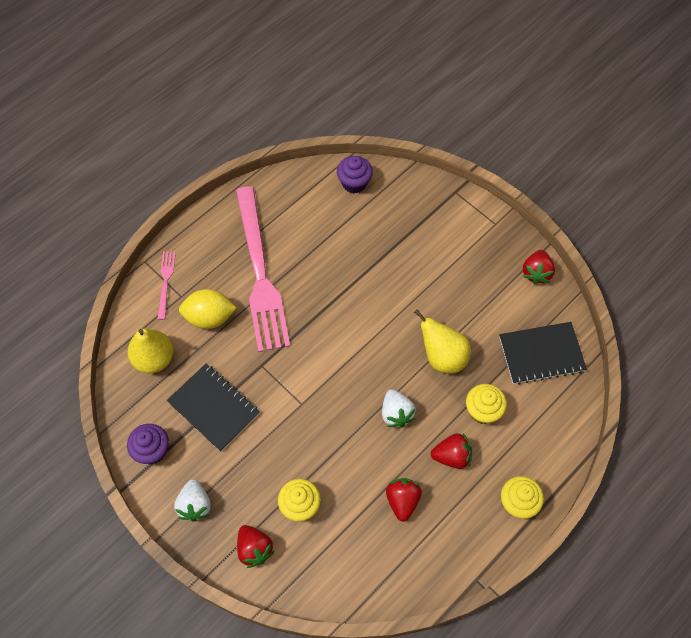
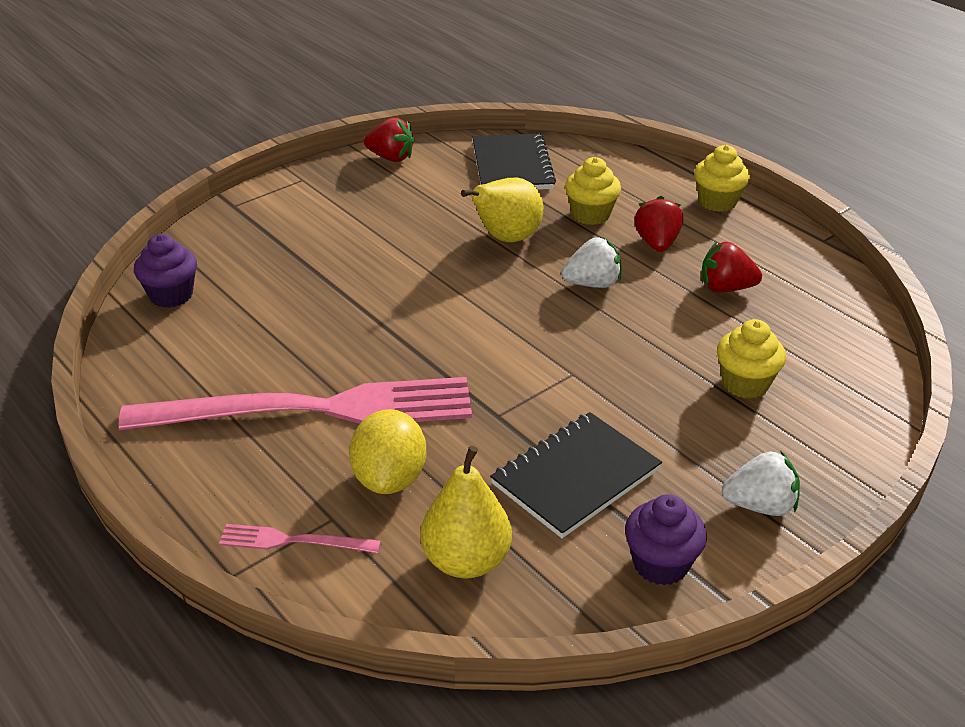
camera: 85 degrees left, 25 degrees down
(254, 549) = (824, 435): red strawberry -> none

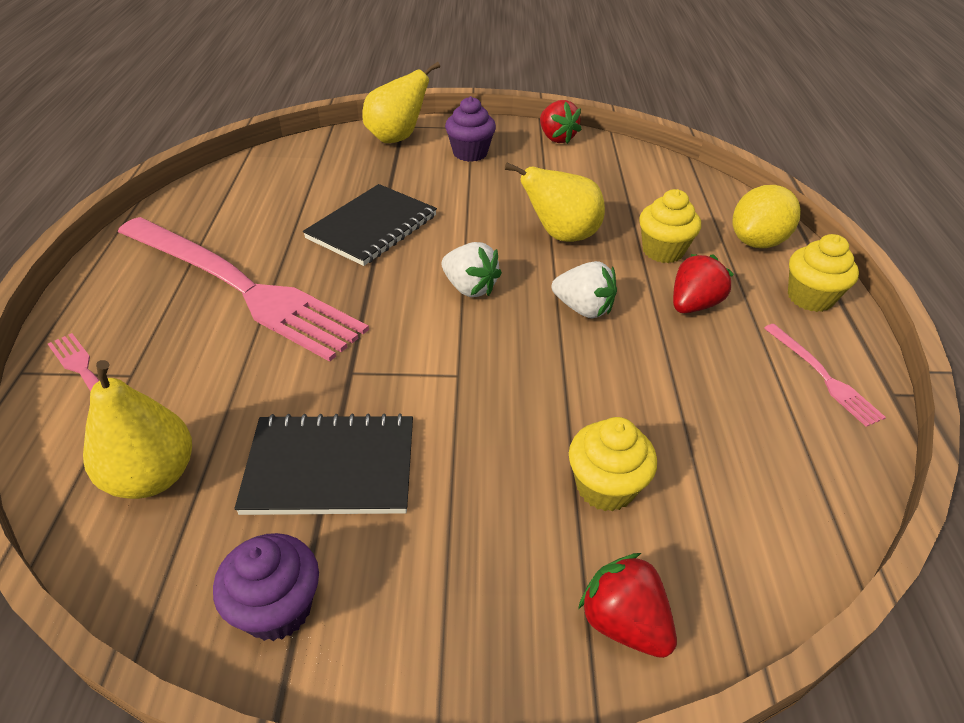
camera: 40 degrees right, 5 degrees up
(171, 295) = (280, 164): purple cupcake -> purple cupcake (470, 153)
(247, 220) = (397, 138): none -> yellow pear
(389, 478) = (207, 370): yellow lemon -> yellow lemon (757, 242)
(512, 166) = (645, 183): black notebook -> black notebook (372, 227)
(725, 288) = (710, 381): red strawberry -> red strawberry (623, 622)
(760, 505) = (447, 626): white strawberry -> white strawberry (469, 288)
(779, 250) = (823, 376): none -> pink fork

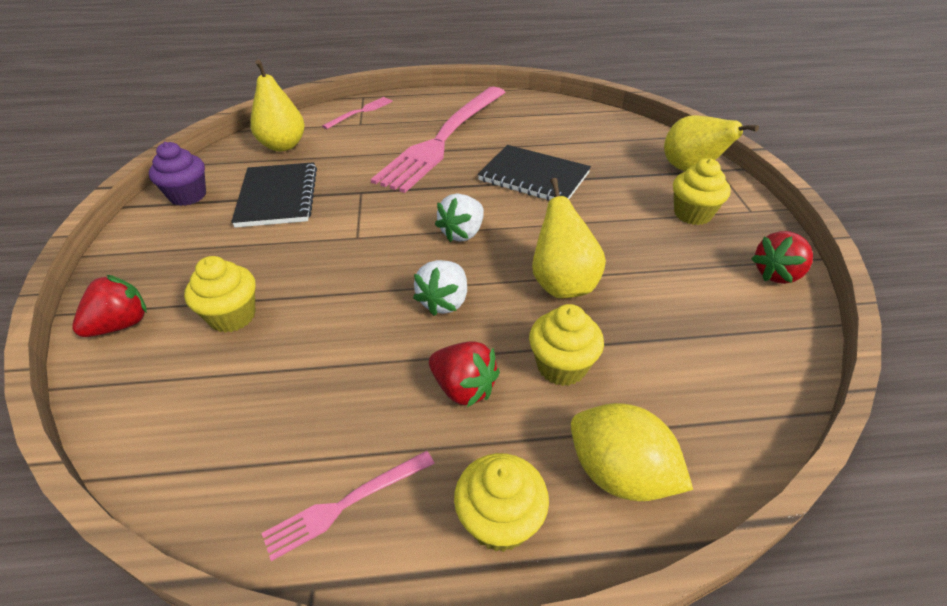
camera: 85 degrees right, 0 degrees up
(470, 153) = (692, 214): purple cupcake -> yellow cupcake

